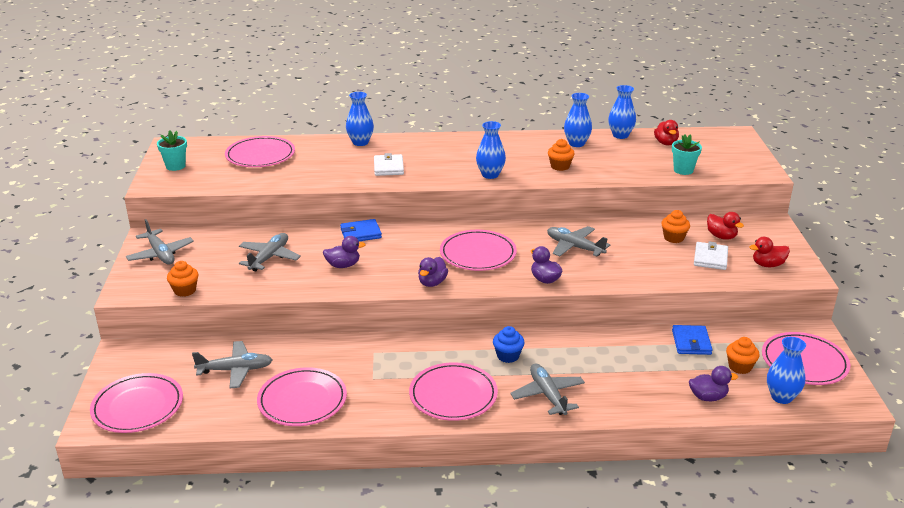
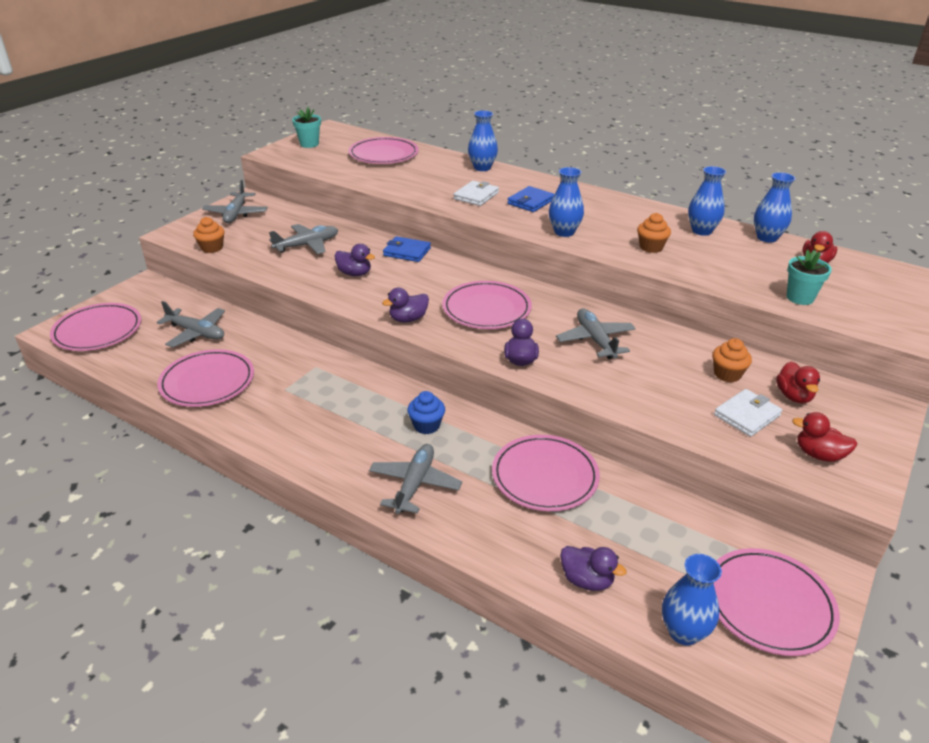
camera: 35 degrees right, 5 degrees up
(453, 395) = (329, 439): pink plate -> pink plate (545, 476)
(691, 342) = (643, 506): blue wallet -> blue wallet (531, 202)
(740, 367) = (671, 565): orange cupcake -> none

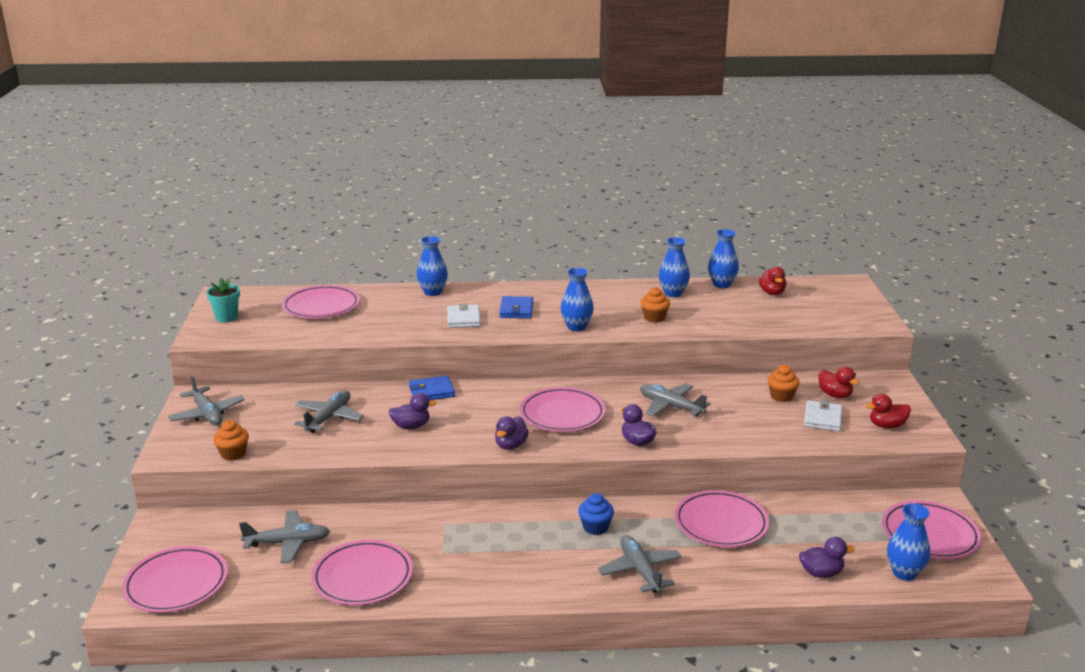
camera: 35 degrees left, 10 degrees down
(800, 298) = (791, 322): turquoise flower pot -> none

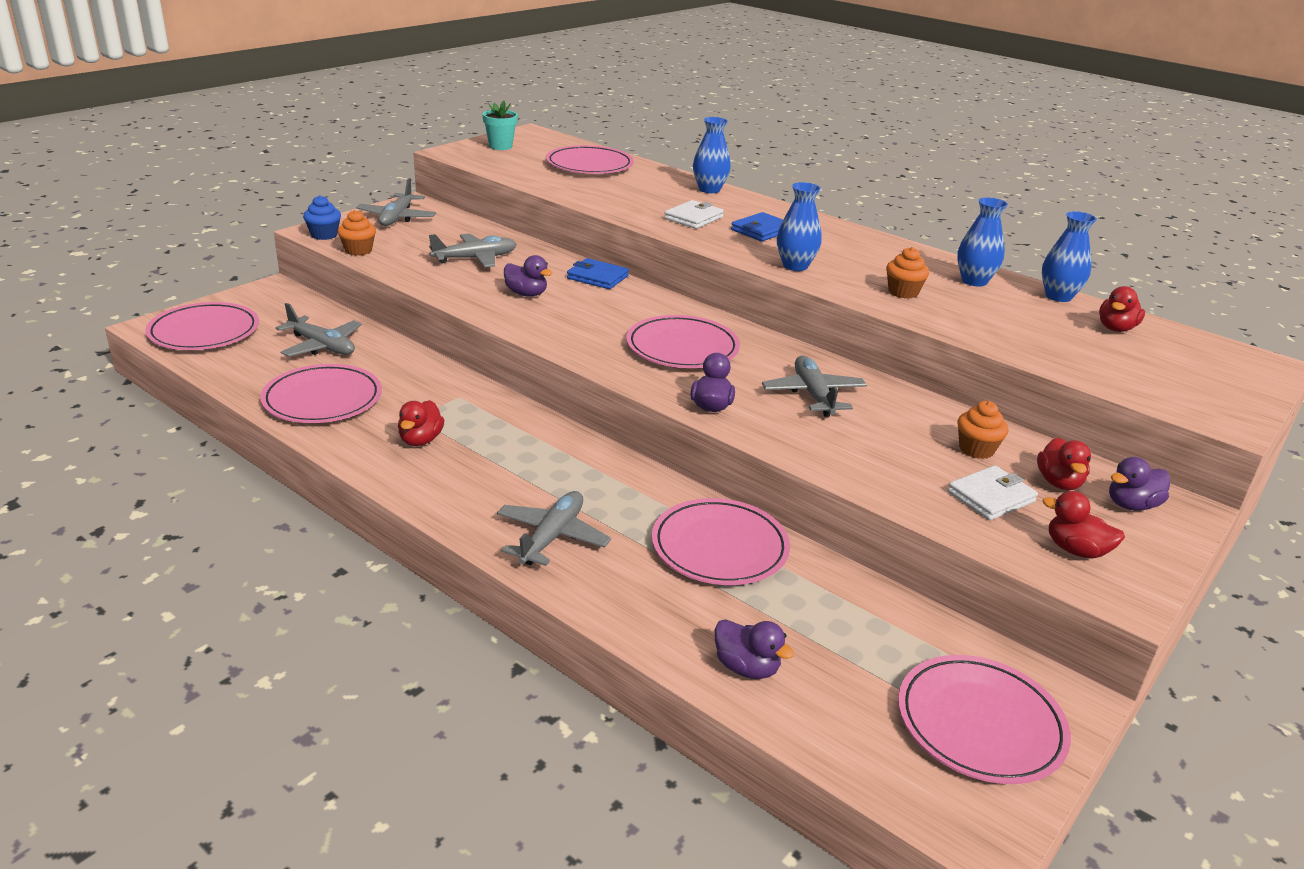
camera: 40 degrees right, 5 degrees up
(473, 563) = (421, 440): none -> red duck
(511, 445) = (581, 348): purple duck -> purple duck (1131, 505)
(595, 527) = (582, 475): blue cupcake -> blue cupcake (324, 235)
(904, 573) = (859, 741): blue vase -> none

